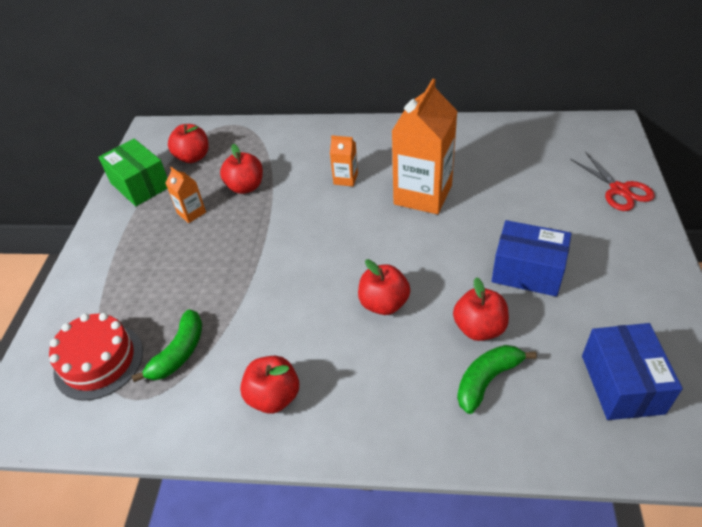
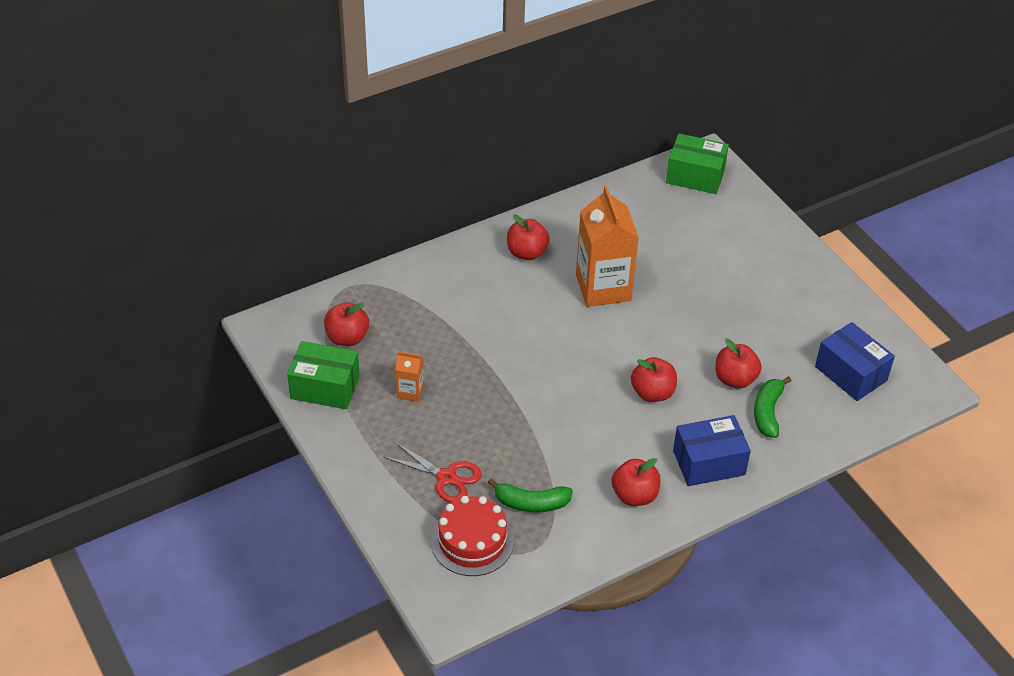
camera: 40 degrees left, 0 degrees up
(179, 353) = (531, 503): green banana -> green banana turned 105 degrees clockwise
(245, 187) = (435, 346): red apple -> red apple (526, 253)
(345, 179) = (522, 300): orange carton -> none
(527, 271) = (736, 320): blue box -> blue box (709, 462)
(588, 136) = (695, 176): none -> green box
(619, 190) = (753, 220): red scissors -> red scissors (446, 477)

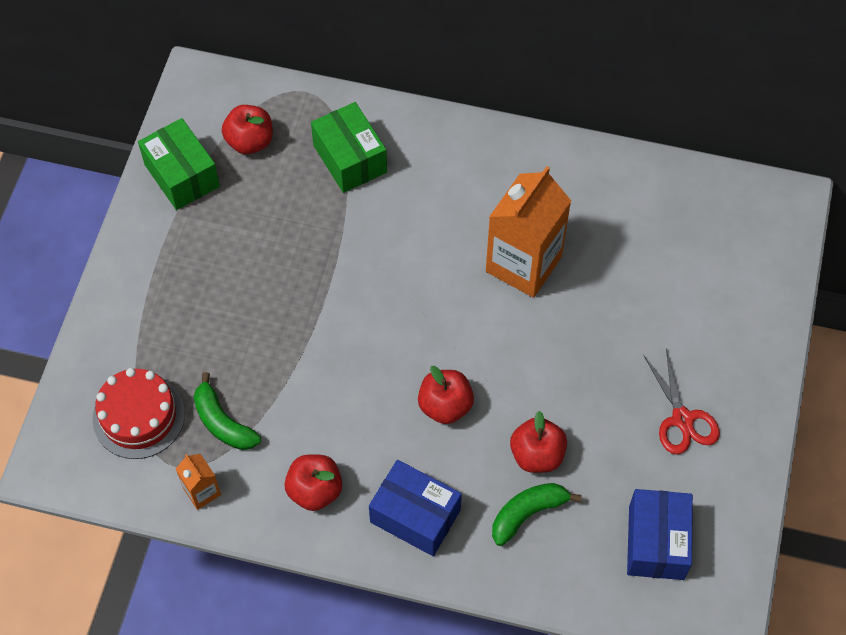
camera: 45 degrees right, 15 degrees up
(410, 391) = (244, 234): orange carton -> orange carton (202, 491)
(446, 477) = (183, 340): red scissors -> red scissors (682, 419)
(526, 253) = (495, 174): red apple -> none
(695, 176) = (752, 213): green box -> green box (350, 159)

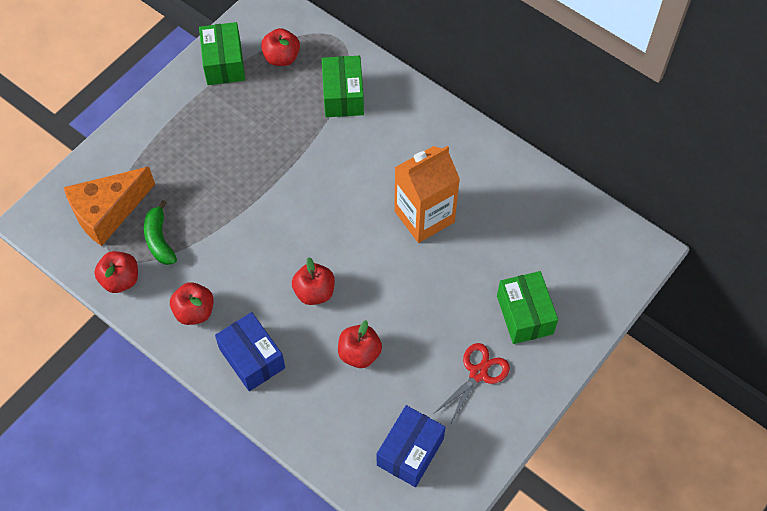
camera: 25 degrees right, 0 degrees up
(139, 416) = (108, 212): red cake -> orange cheese
(202, 491) = (120, 280): orange carton -> red apple
(527, 513) = (330, 391): green banana -> none
(682, 419) = (478, 373): red scissors -> red scissors turned 150 degrees counterclockwise
(697, 330) = (524, 315): none -> green box

